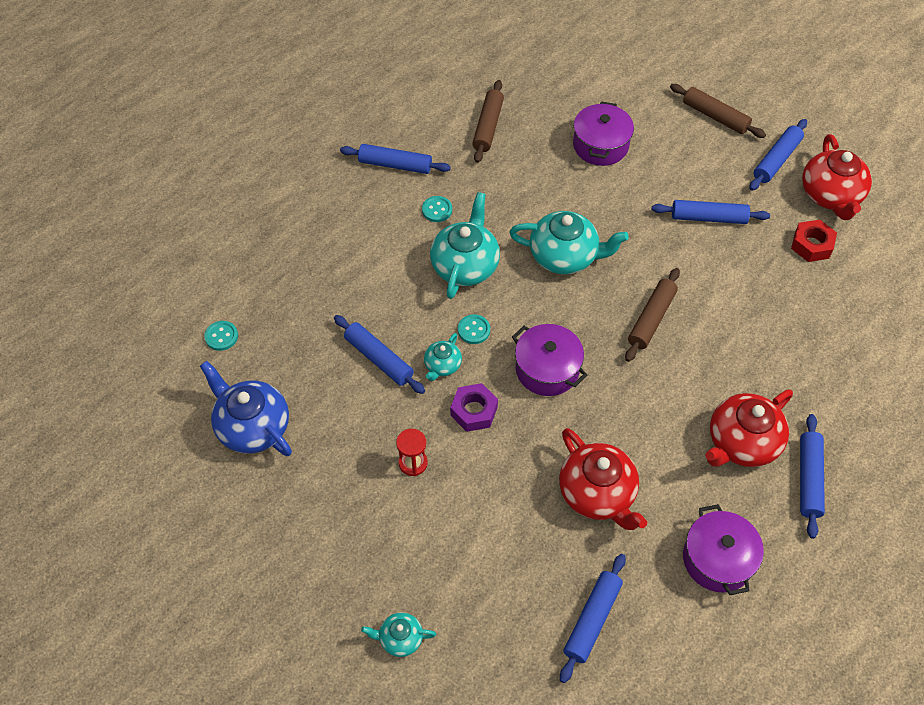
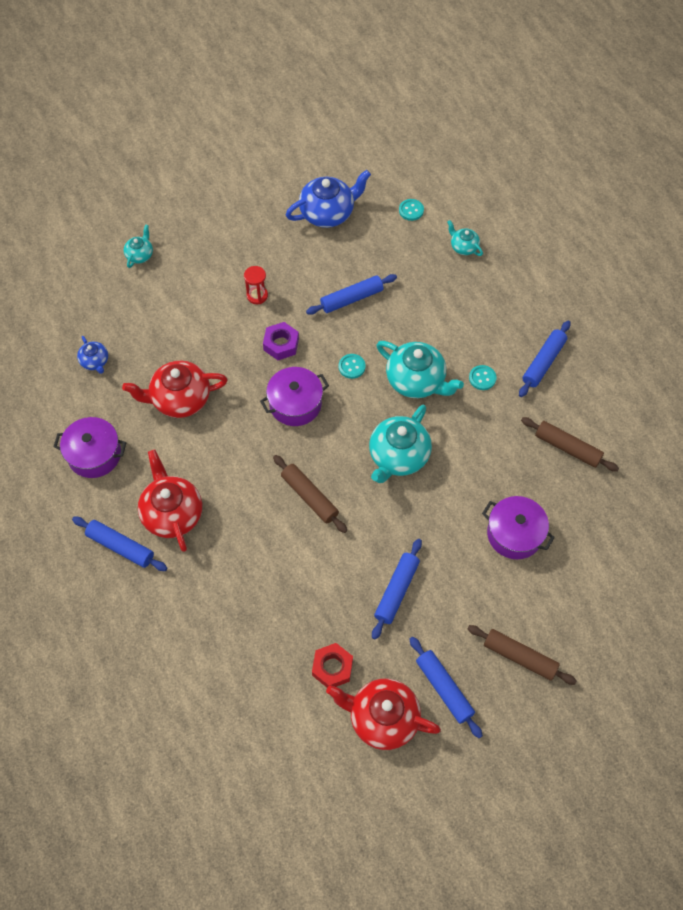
camera: 110 degrees right, 5 degrees up
(442, 365) = (328, 336): turquoise teapot -> turquoise teapot (463, 247)
(592, 620) = (95, 361): blue rolling pin -> blue teapot
(715, 116) = (519, 657): brown rolling pin -> brown rolling pin turned 60 degrees clockwise

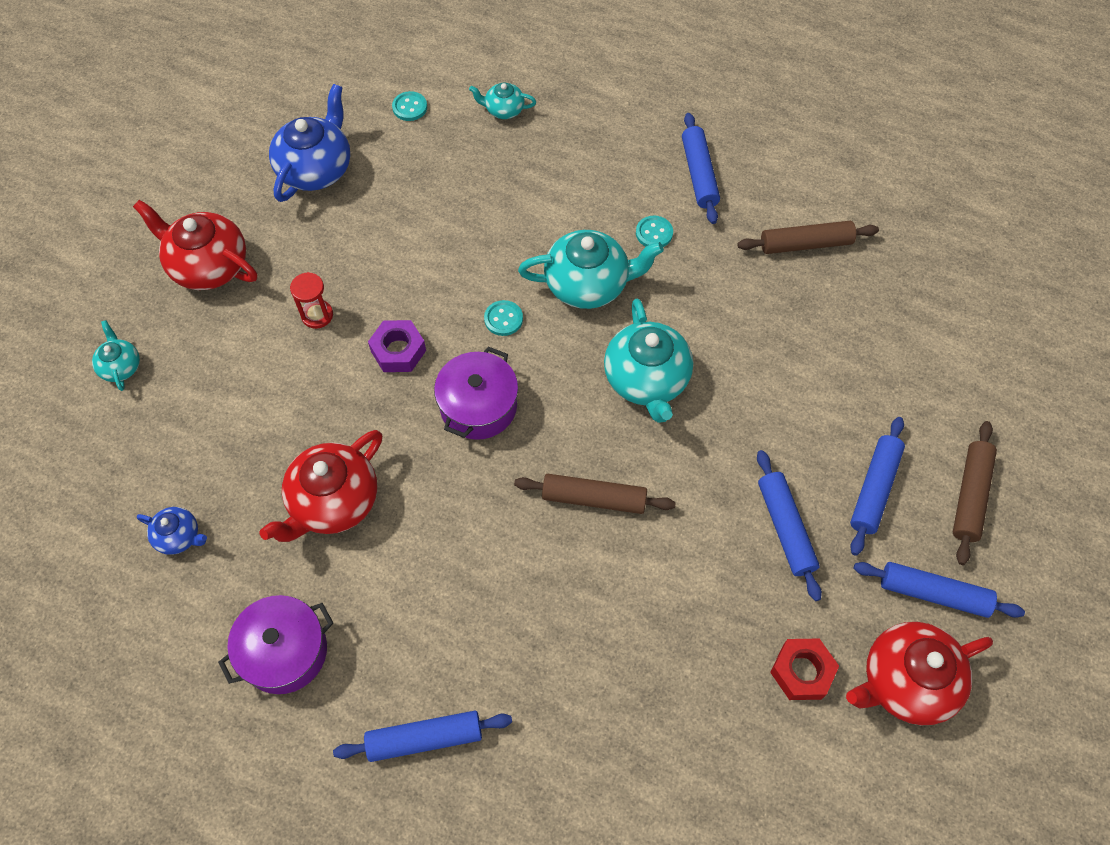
camera: 40 degrees left, 0 degrees up
(172, 513) = (451, 645): red teapot -> red teapot (208, 265)
(351, 299) = (432, 245): blue rolling pin -> blue rolling pin (874, 489)
(514, 534) = (841, 371): purple pot -> none
(519, 657) = (970, 496): brown rolling pin -> brown rolling pin turned 60 degrees counterclockwise

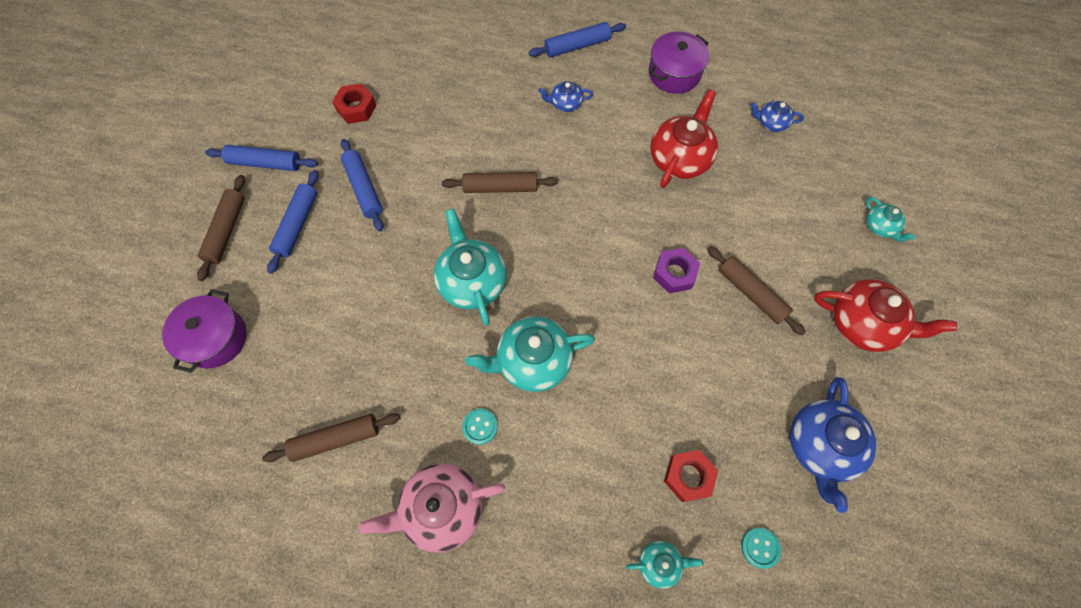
camera: 170 degrees right, 5 degrees up
(317, 315) = (751, 293): red hourglass -> brown rolling pin
(455, 164) = (688, 476): none -> red nut
(472, 623) = (565, 104): none -> blue teapot
(478, 406) = (598, 239): purple pot -> purple pot (215, 338)
(503, 319) = (598, 315): turquoise button -> none
(699, 174) = (441, 509): blue rolling pin -> pink teapot
(905, 682) = (291, 112): red teapot -> none

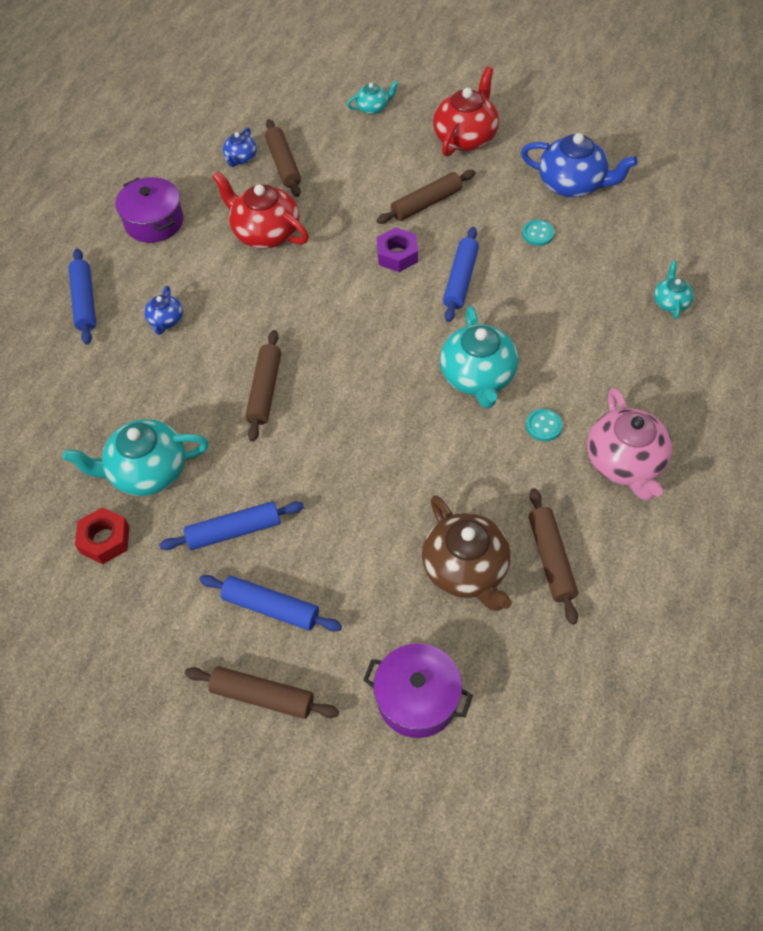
camera: 80 degrees left, 10 degrees down
(265, 163) = (165, 652): blue rolling pin -> blue rolling pin (460, 280)
(327, 366) = (466, 569): none -> brown teapot
(472, 281) = (380, 424): turquoise teapot -> turquoise teapot (147, 471)
(688, 476) = (596, 273): red nut -> none
(760, 547) = (656, 236): turquoise button -> turquoise button (538, 234)
(773, 159) = (283, 164): none -> brown rolling pin

